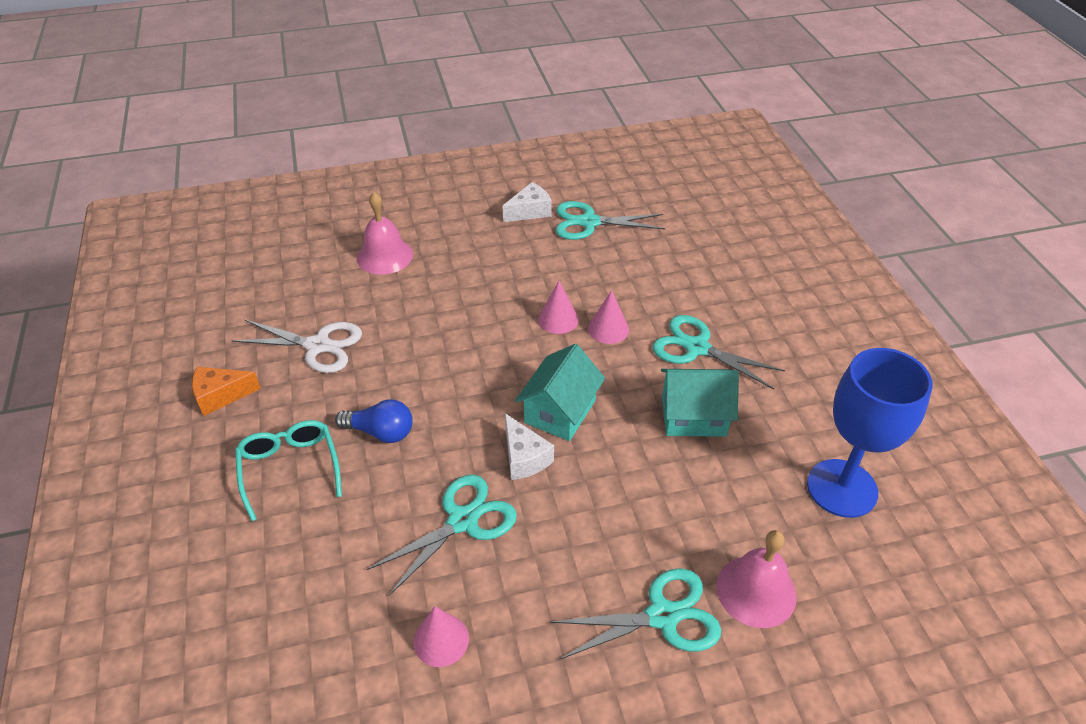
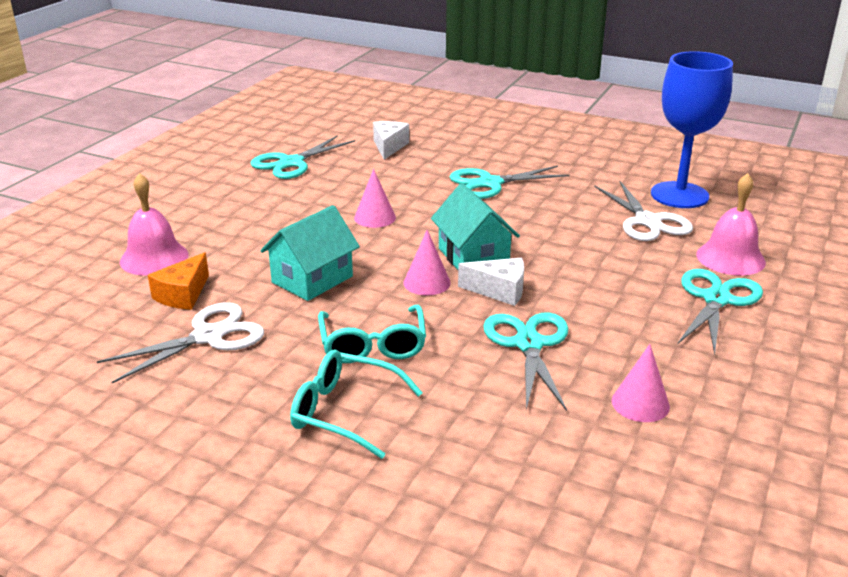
camera: 50 degrees left, 15 degrees down
(221, 396) = (178, 419): orange cheese -> orange cheese (183, 294)
(380, 432) = (373, 345): blue light bulb -> turquoise glasses
(530, 211) = (232, 178): white cheese -> white cheese (389, 147)
(608, 329) = (418, 204): pink cone -> pink cone (427, 282)
(693, 416) = (552, 212): turquoise house -> turquoise house (312, 279)
(756, 491) = (647, 221): none -> white scissors

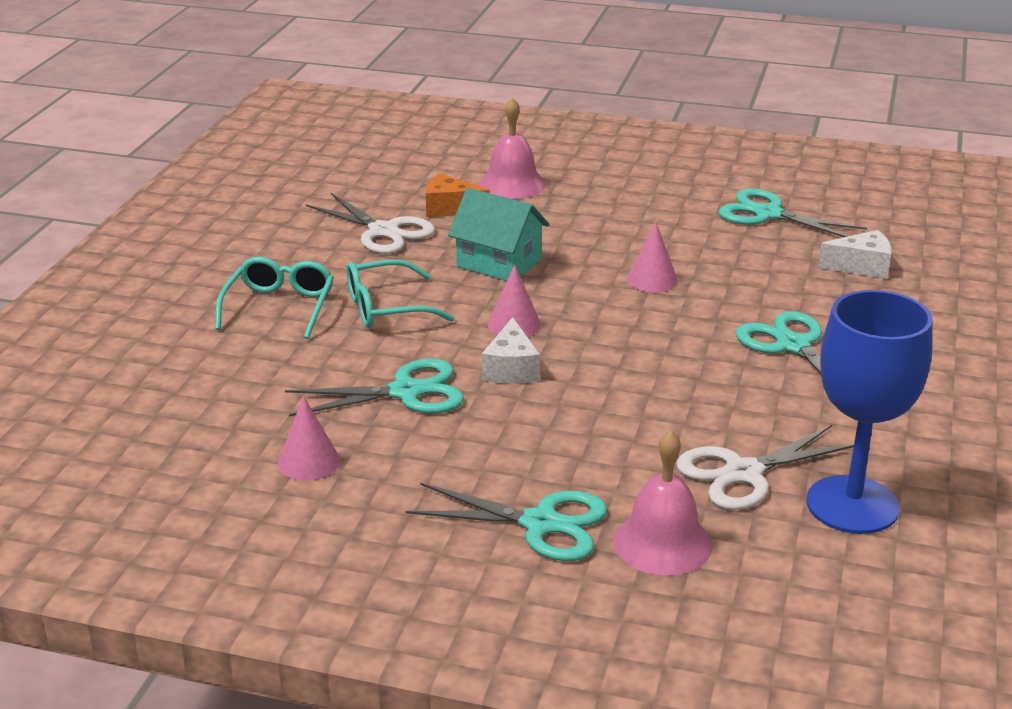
camera: 80 degrees right, 0 degrees up
(473, 257) = (583, 348): turquoise house -> none

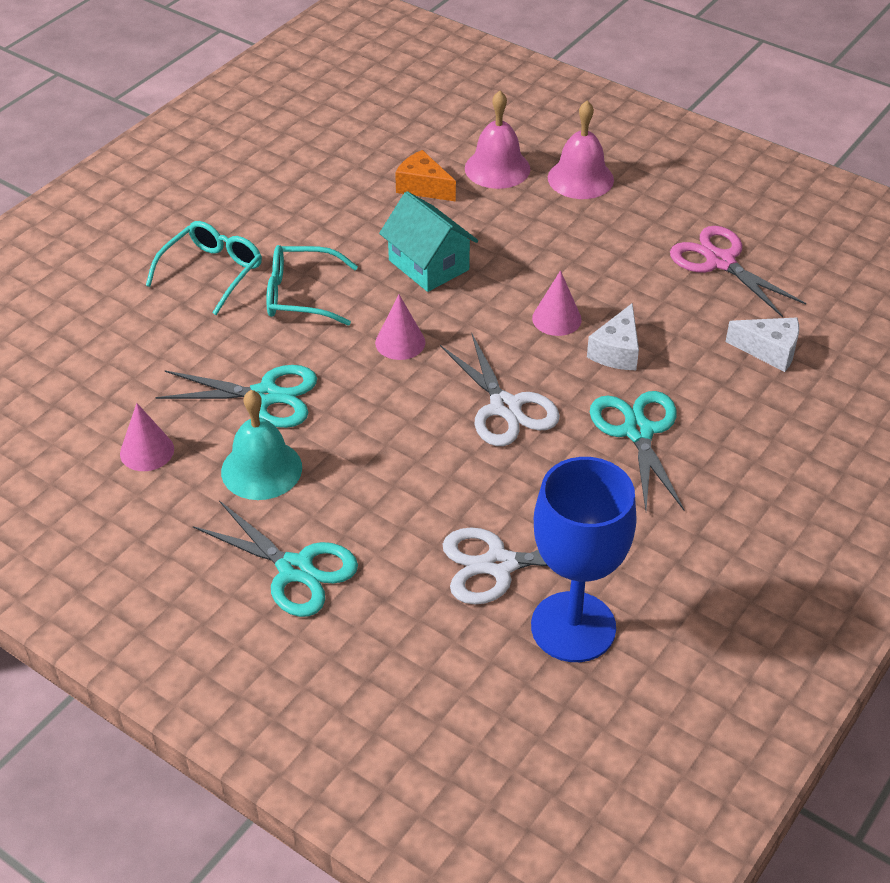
camera: 20 degrees right, 15 degrees up
(383, 231) = (348, 202): white scissors -> white scissors (505, 407)
(445, 450) = (261, 469): none -> turquoise bell
(511, 369) = (368, 393): white cheese -> white cheese (617, 351)
(662, 543) = (383, 619): pink bell -> pink bell (580, 178)
(768, 214) = (720, 262): turquoise scissors -> pink scissors

